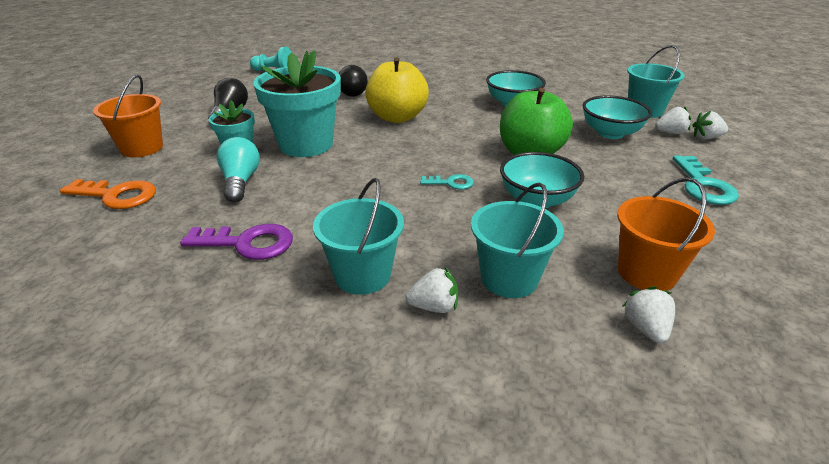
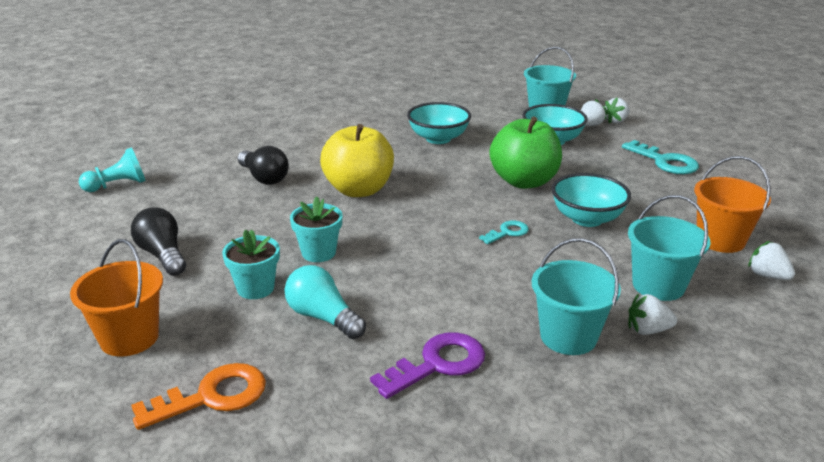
camera: 40 degrees left, 5 degrees down
(306, 144) = (318, 253): turquoise flower pot -> turquoise flower pot, size x0.52
(434, 306) = (647, 330): white strawberry -> white strawberry turned 135 degrees counterclockwise

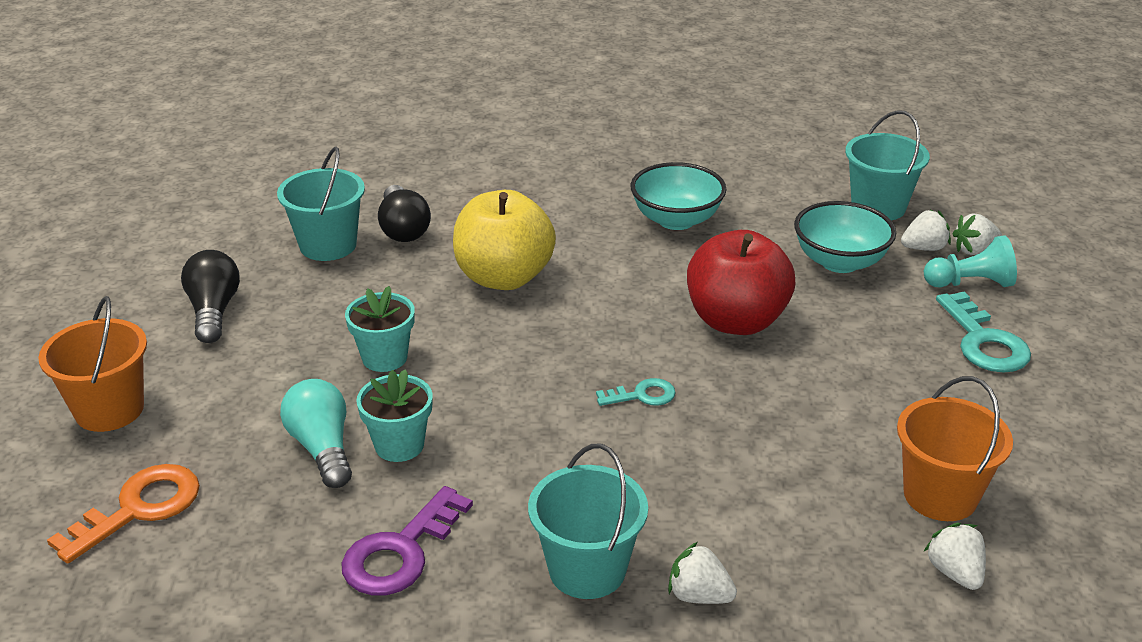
camera: 25 degrees right, 5 degrees up
(117, 185) = (232, 199): turquoise pawn -> turquoise pawn (970, 283)
(212, 396) = (139, 508): orange key -> orange key turned 45 degrees counterclockwise
(255, 288) = (279, 386): turquoise flower pot -> turquoise flower pot (399, 445)
(437, 364) = (400, 552): purple key -> purple key turned 135 degrees clockwise
(524, 181) = (736, 321): green apple -> red apple
(587, 219) = (772, 405): turquoise bowl -> none
(658, 285) = (776, 537): turquoise bucket -> turquoise bucket (328, 245)

